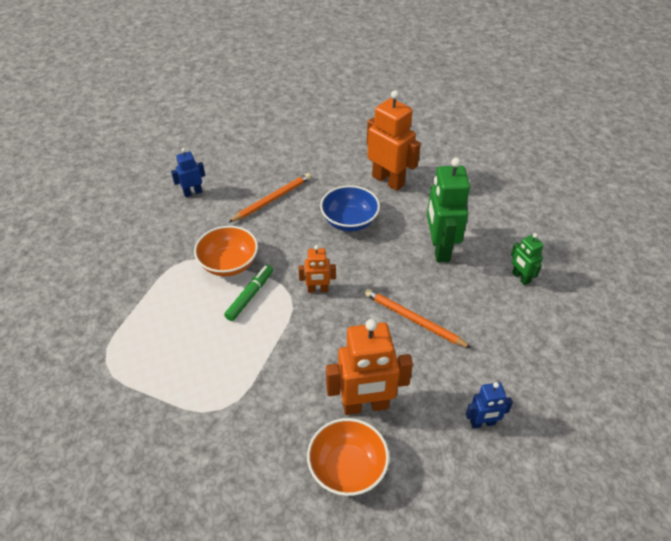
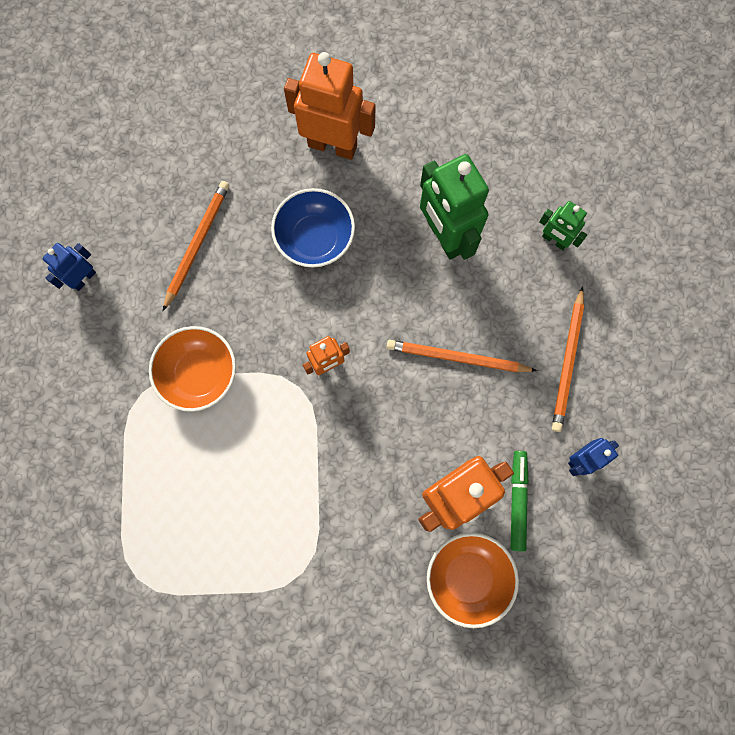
camera: 25 degrees left, 30 degrees up
(250, 296) = (252, 410): green marker -> green marker (517, 500)
(499, 354) = (567, 362): none -> orange pencil

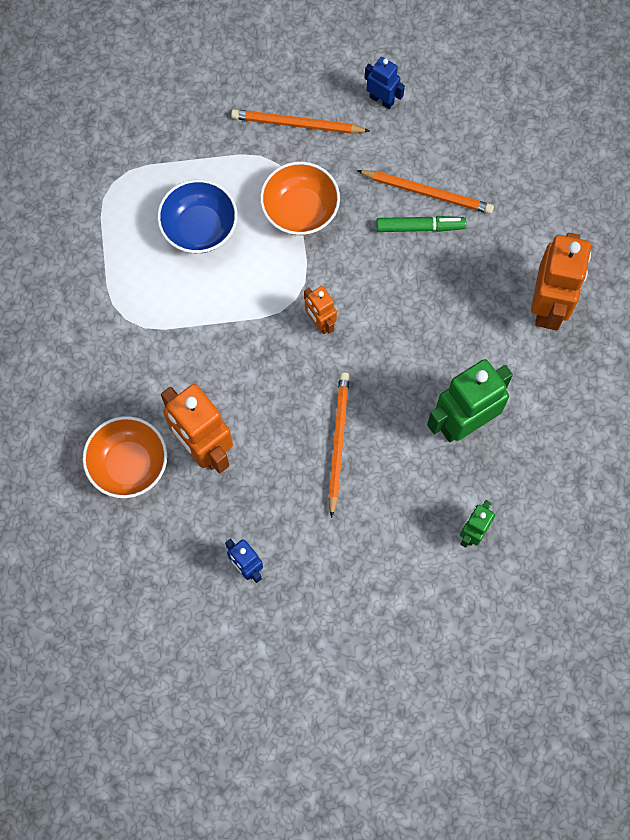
camera: 85 degrees right, 5 degrees down
(315, 238) = (446, 298): blue bowl -> blue bowl (199, 228)
(517, 500) = (202, 506): green marker -> green marker (420, 227)
(567, 362) = (344, 550): orange pencil -> orange pencil (297, 124)

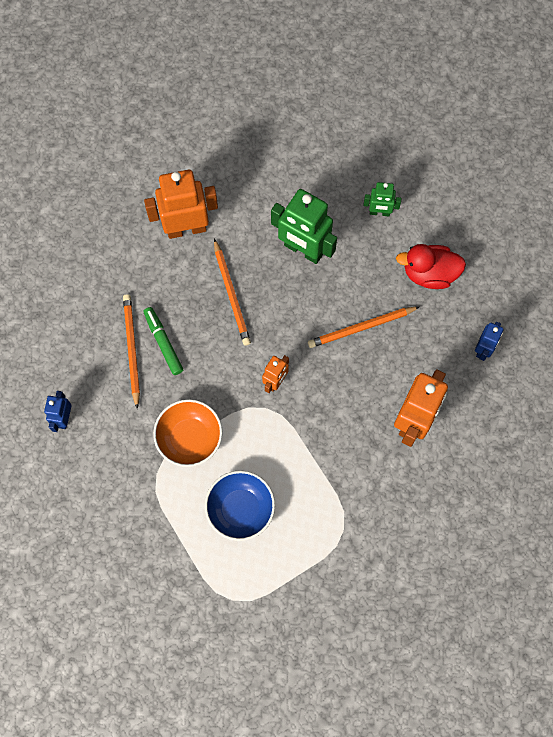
camera: 115 degrees left, 0 degrees up
(129, 464) = (454, 468): orange bowl -> none
(297, 124) = (114, 475): orange pencil -> orange pencil (231, 294)
(368, 552) = (429, 273): none -> red duck

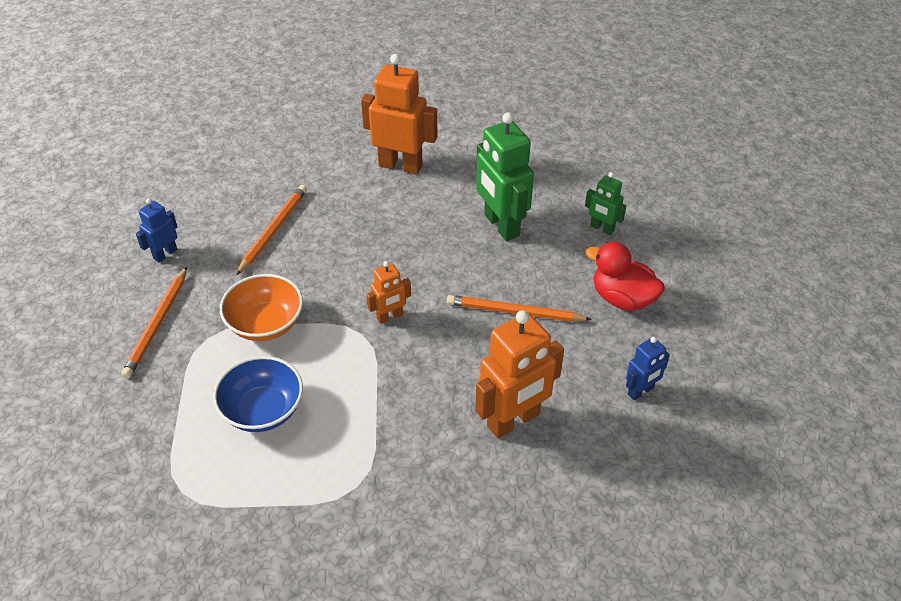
camera: 30 degrees right, 25 degrees down
(163, 342) = (307, 238): green marker -> none
(231, 294) = (403, 230): orange pencil -> orange pencil (157, 324)

